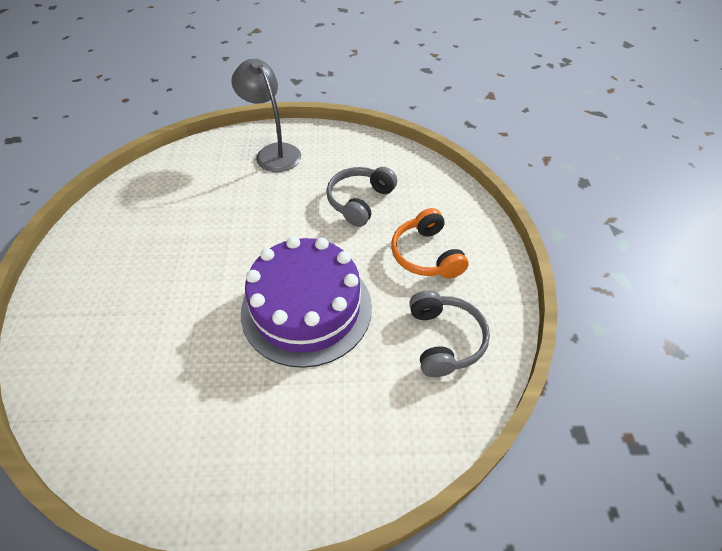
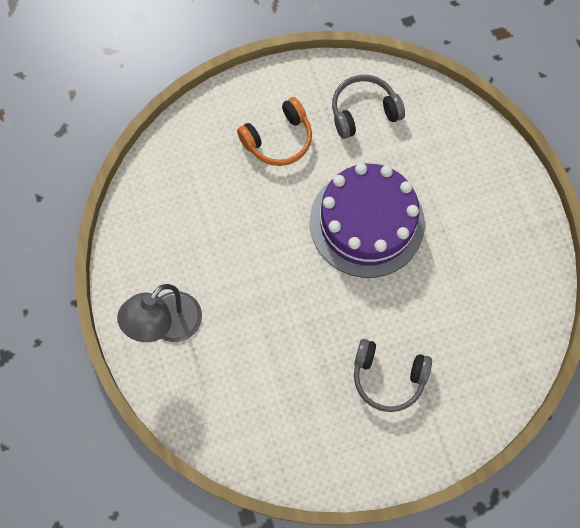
camera: 105 degrees left, 20 degrees up
(360, 201) = (224, 213): grey headphones -> grey headphones (388, 377)

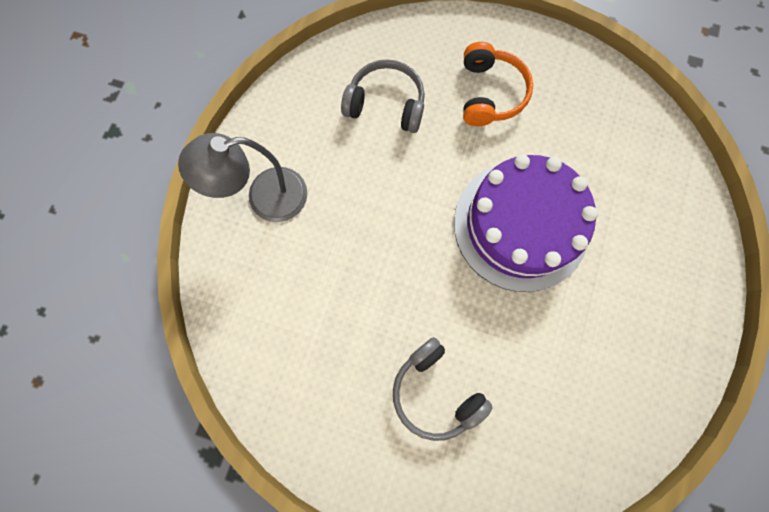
camera: 35 degrees right, 5 degrees up
(278, 139) = (489, 93): orange headphones -> orange headphones turned 90 degrees counterclockwise
(363, 112) = (591, 118): grey headphones -> grey headphones (386, 104)

